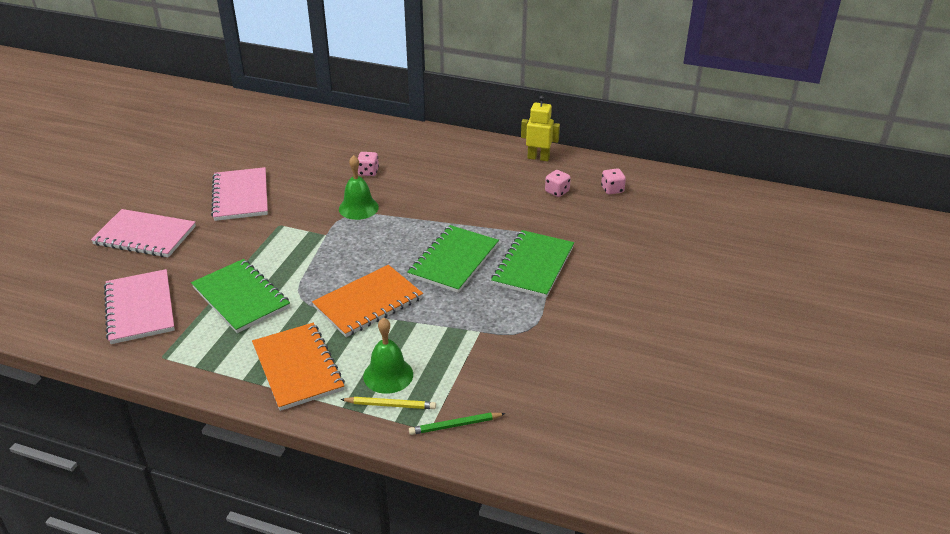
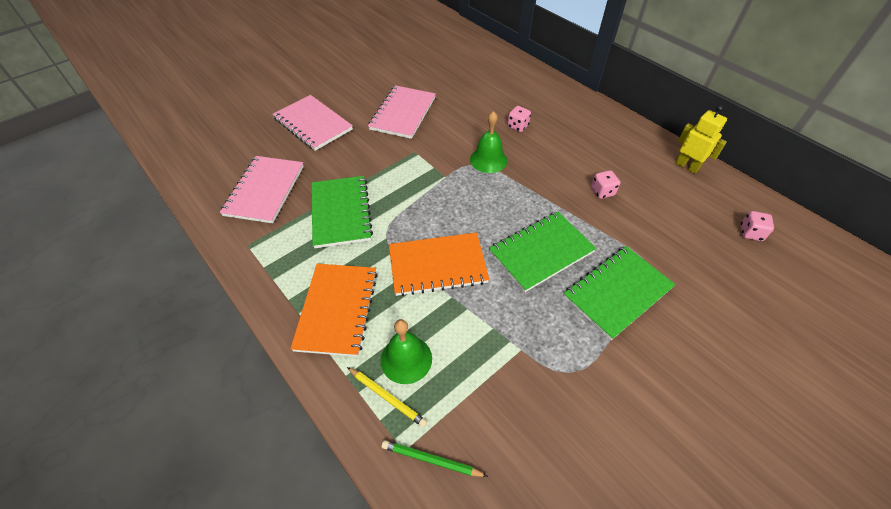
camera: 30 degrees right, 15 degrees up
(557, 191) = (687, 212): pink dice -> pink dice (602, 192)

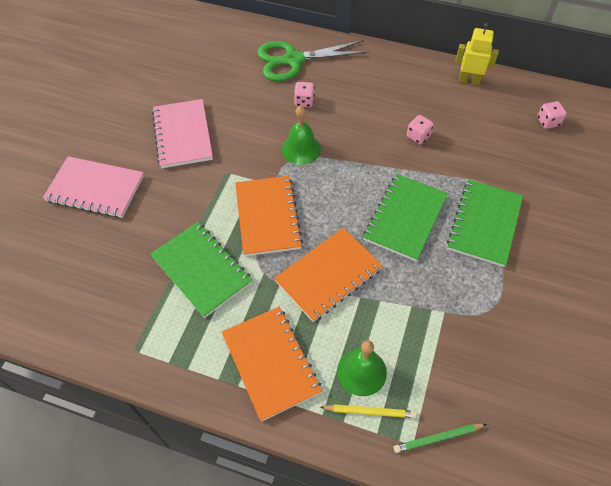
camera: 30 degrees left, 5 degrees up
(265, 190) = (103, 285): pink notebook -> none
(422, 198) = (267, 217): none -> orange notebook
(531, 94) = (293, 60): none -> green scissors

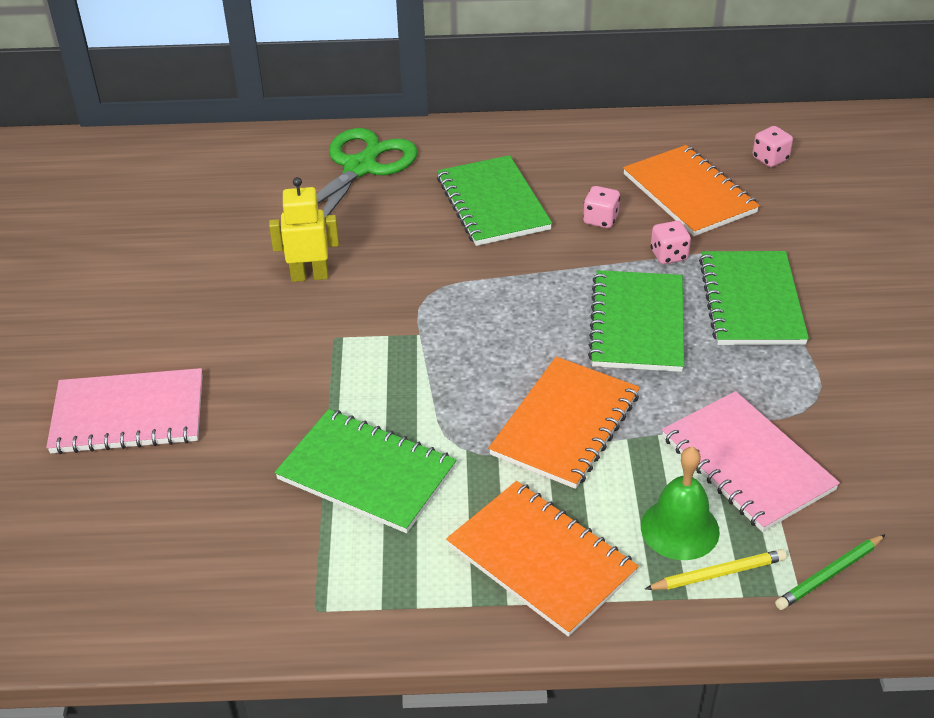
camera: 20 degrees left, 15 degrees down
(182, 135) = (236, 306): pink notebook -> pink notebook (746, 463)
(267, 217) = (432, 377): orange notebook -> orange notebook (689, 193)
(293, 60) = (360, 168): green scissors -> green scissors turned 150 degrees clockwise
(301, 149) = (435, 278): green bell -> none
(304, 101) = (406, 217): pink dice -> pink dice (669, 255)
(358, 106) = (492, 204): none -> green notebook
(469, 80) = (635, 135): yellow robot -> yellow robot (309, 276)

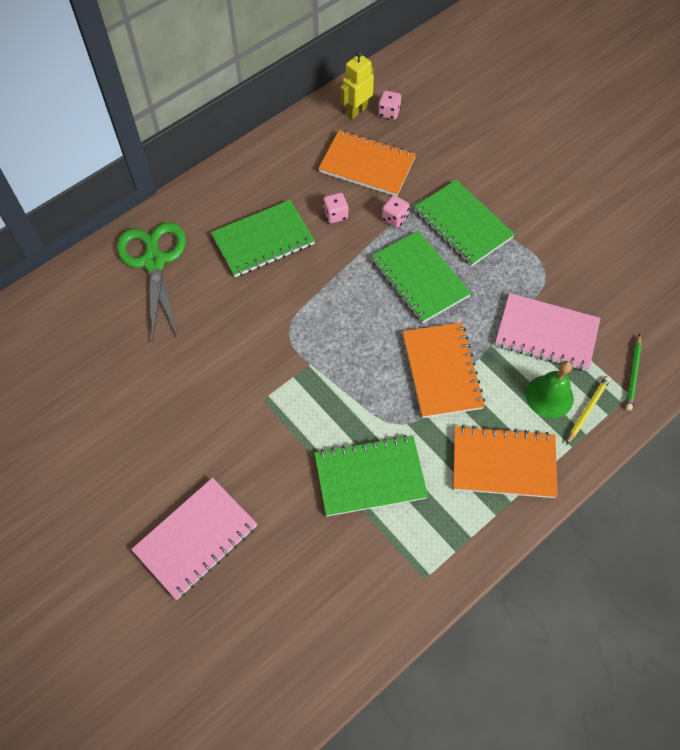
camera: 40 degrees left, 20 degrees up
(309, 276) = (204, 365): yellow robot -> yellow robot (357, 110)
(492, 204) = (263, 240): green notebook -> green notebook turned 60 degrees counterclockwise

